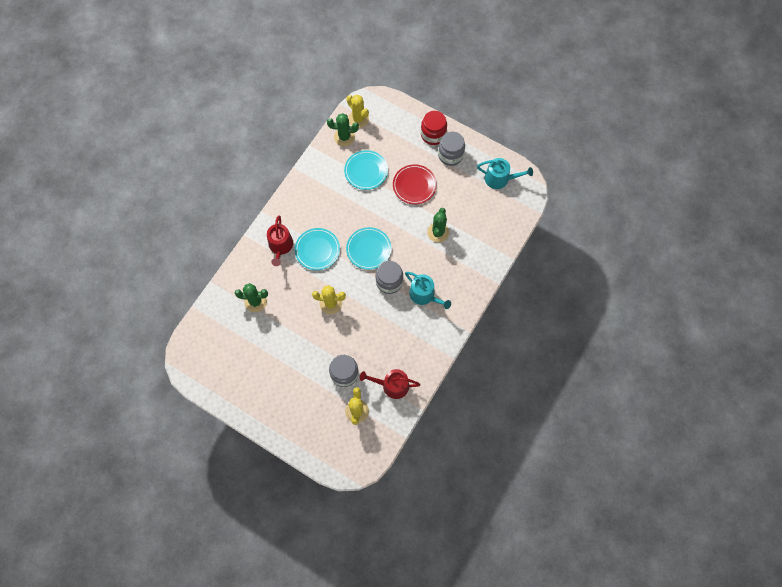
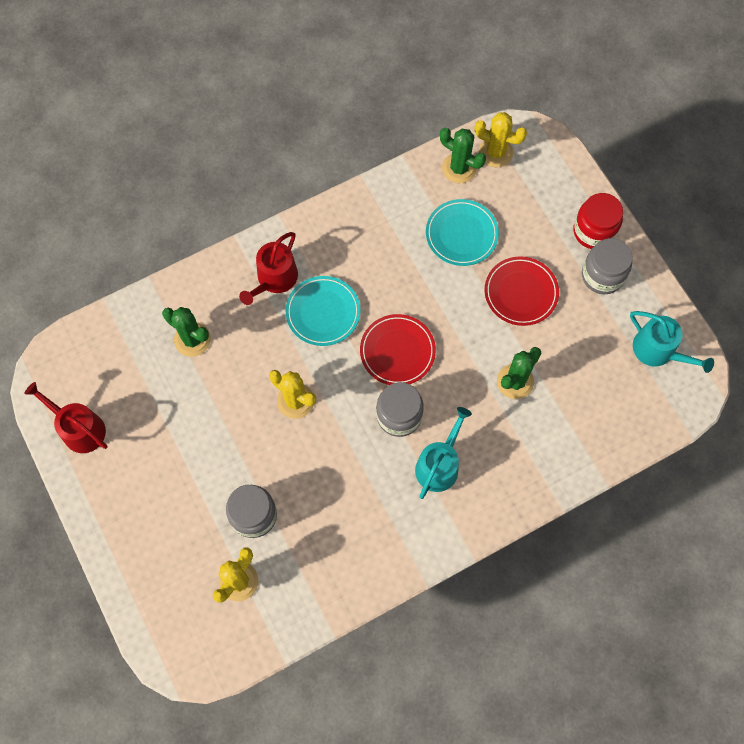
camera: 30 degrees right, 0 degrees up
(358, 119) = (495, 152): yellow cactus -> yellow cactus turned 60 degrees counterclockwise
(368, 249) = (397, 351): turquoise plate -> red plate
(392, 385) = (311, 573): red watering can -> red watering can (79, 428)
(424, 295) = (439, 465): turquoise watering can -> turquoise watering can turned 135 degrees counterclockwise

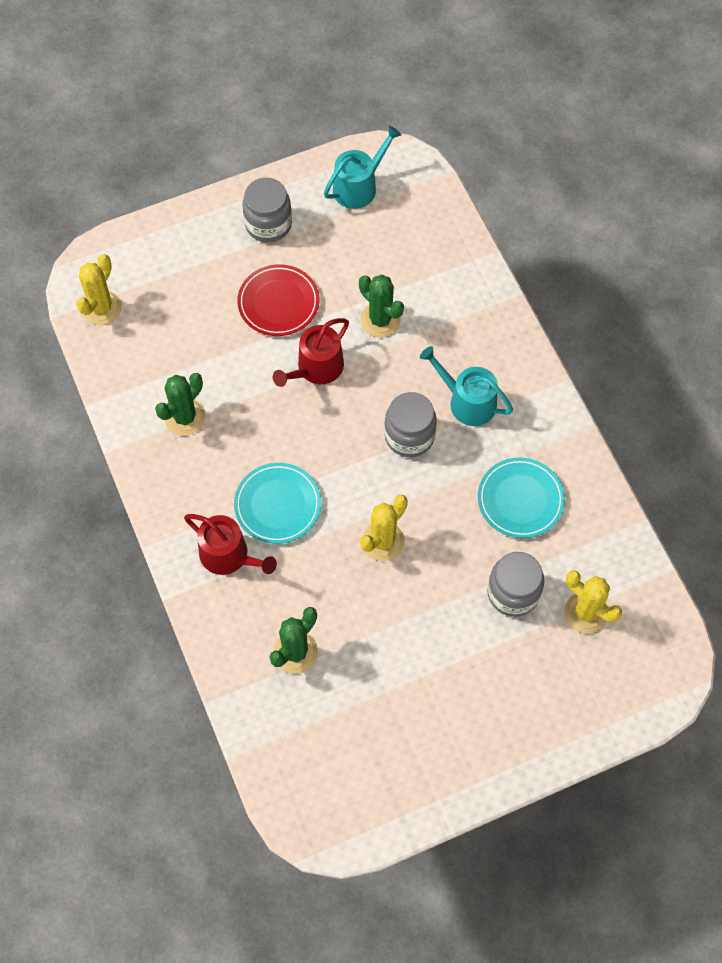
camera: 85 degrees left, 5 degrees down
(79, 428) = (397, 788): red watering can -> red watering can (316, 368)
(397, 351) = (334, 431): red plate -> none
(459, 168) = (115, 347): green cactus -> green cactus (184, 417)
(461, 234) = (200, 353): turquoise plate -> turquoise plate (520, 500)
(594, 231) = (215, 225): red jar -> none

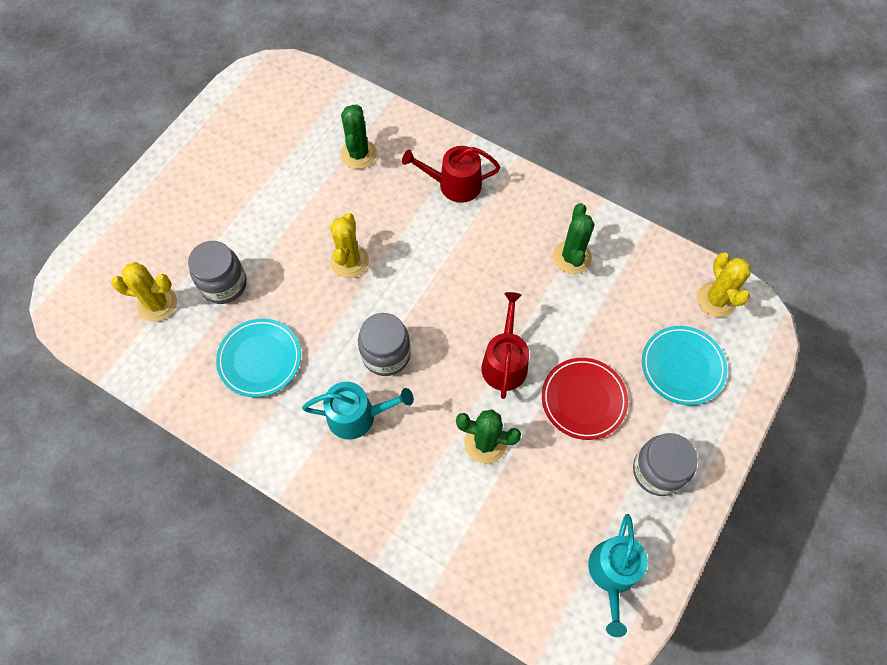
camera: 145 degrees right, 0 degrees up
(278, 505) = (448, 239): turquoise plate -> turquoise plate (682, 367)

